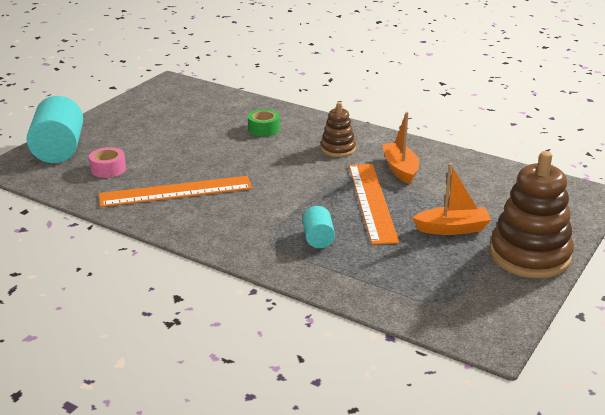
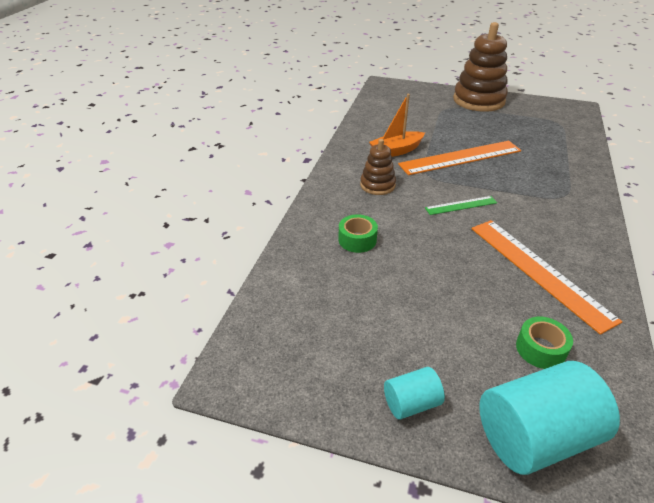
camera: 105 degrees left, 10 degrees up
(108, 169) = (540, 349): pink tape -> green tape
(284, 181) = (461, 205): none -> green ruler
(318, 239) = (536, 174): turquoise cylinder -> turquoise cylinder (411, 403)
(452, 229) = (470, 124): orange boat -> none

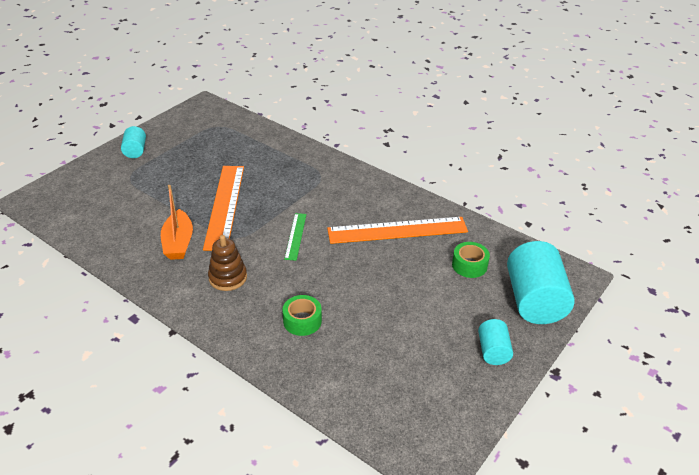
camera: 70 degrees left, 0 degrees up
(478, 100) = (135, 151): brown stacking toy -> turquoise cylinder

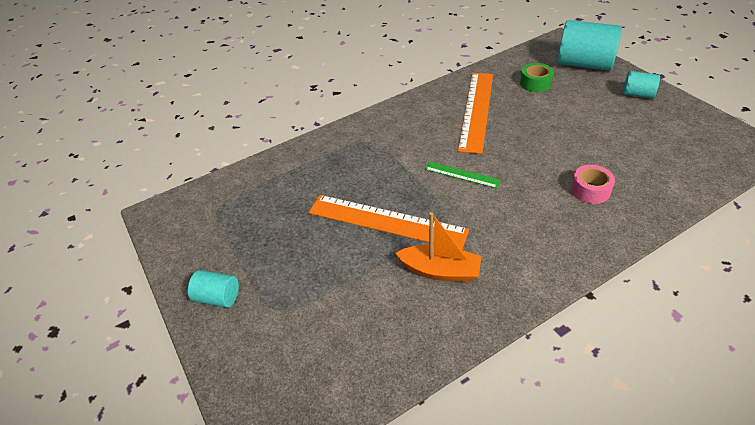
camera: 65 degrees left, 5 degrees up
(228, 277) = (514, 235): brown stacking toy -> none
(302, 321) = (590, 190): green tape -> pink tape

